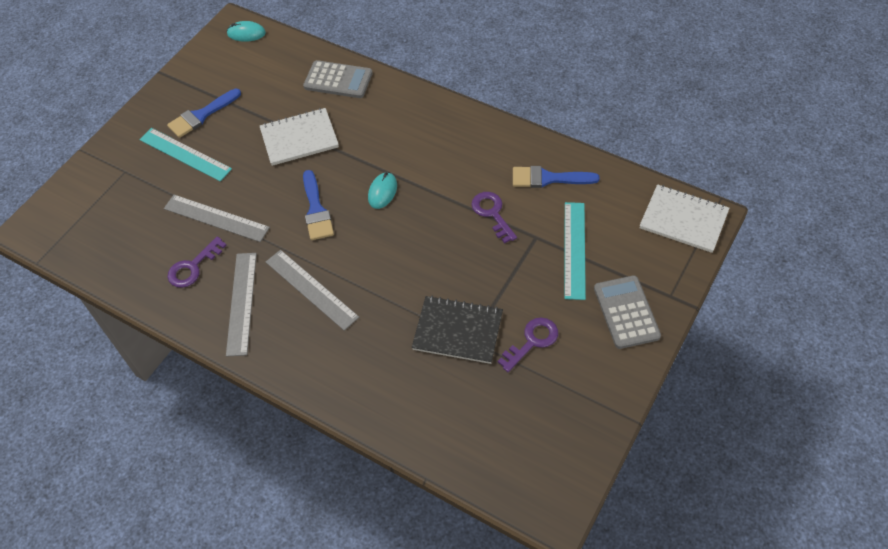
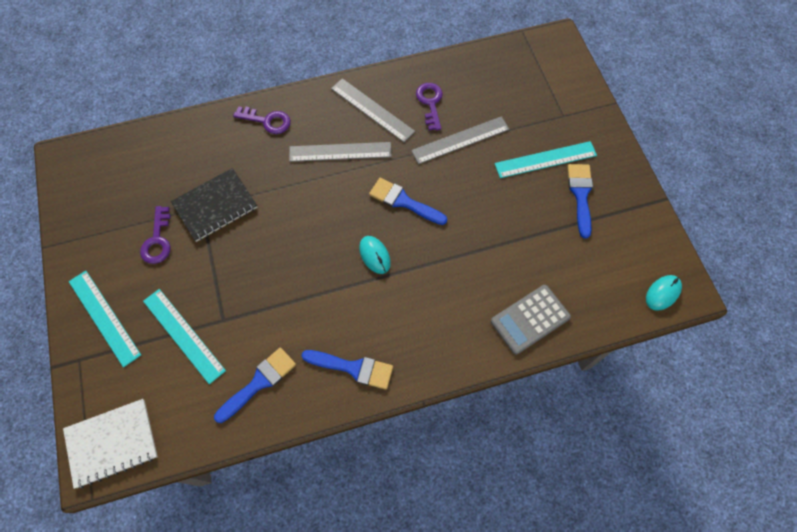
camera: 130 degrees right, 10 degrees up
(299, 138) = (488, 242): white notebook -> none
(478, 139) = (353, 368): none -> blue brush
(492, 214) = (274, 310): purple key -> purple key (267, 121)
(626, 312) = (104, 317): grey calculator -> turquoise ruler

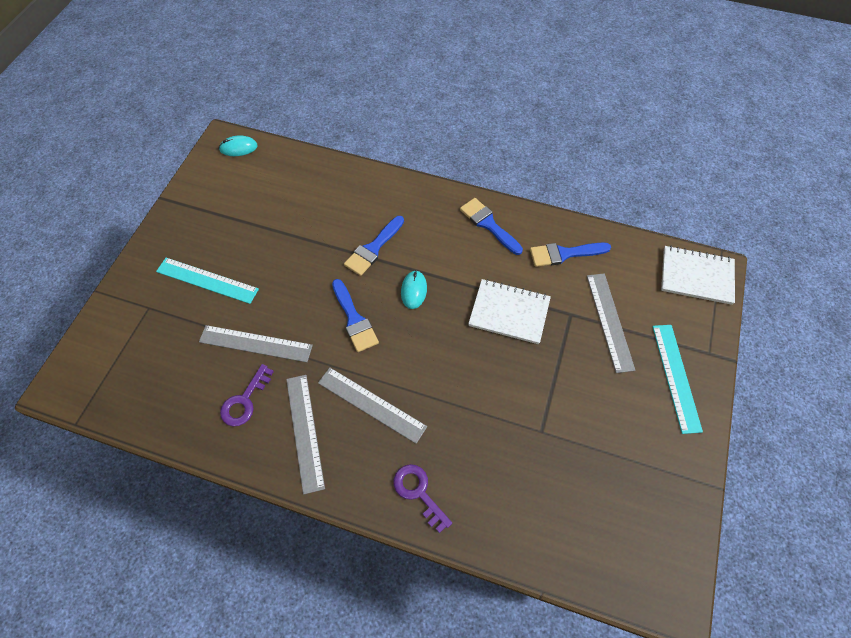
camera: 145 degrees left, 5 degrees down
(157, 240) = (599, 422): purple key -> none
(184, 335) = (609, 321): turquoise ruler -> grey ruler
(215, 206) = (526, 424): black notebook -> none
(279, 287) = (509, 312): none -> white notebook
(530, 319) = (340, 183): grey calculator -> none
(580, 195) = (214, 237): blue brush -> blue brush (373, 248)

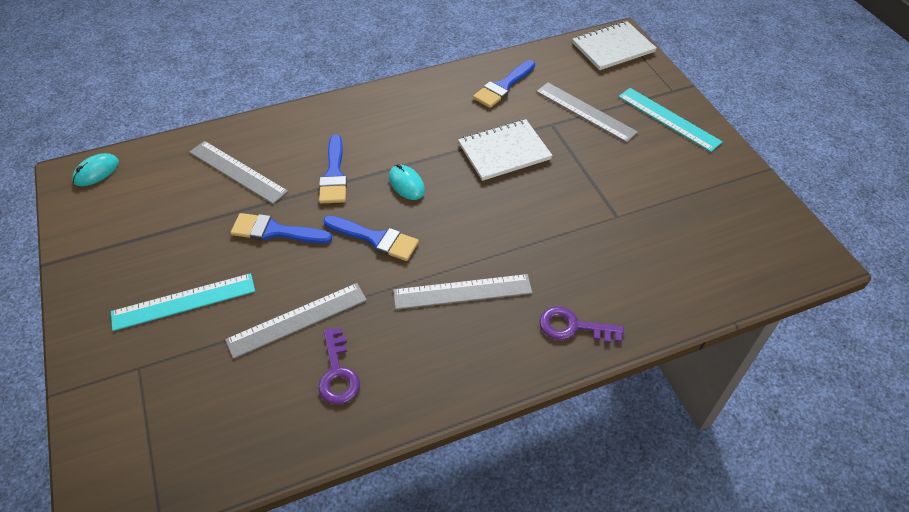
camera: 40 degrees left, 10 degrees down
(305, 431) = (425, 355): grey ruler -> grey ruler (238, 171)
(488, 224) = (419, 100): blue brush -> blue brush (275, 231)

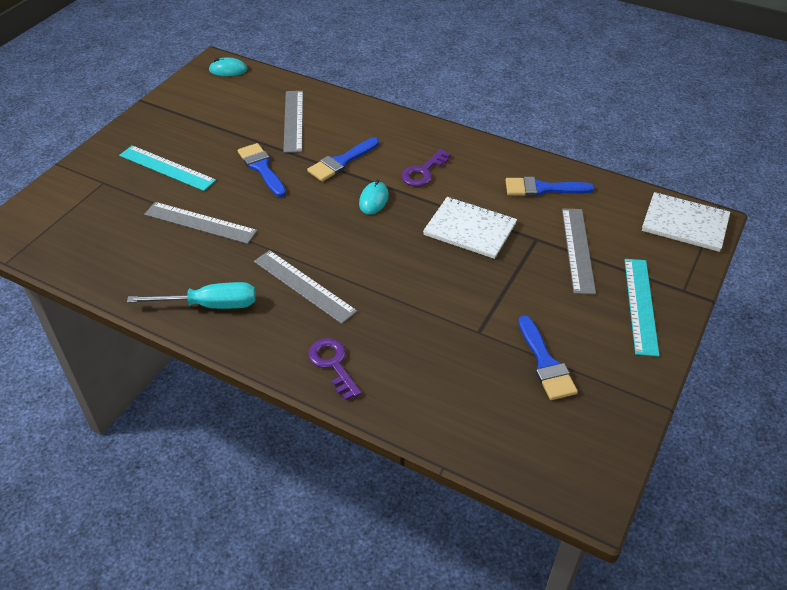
camera: 50 degrees right, 5 degrees down
(337, 372) = (176, 266): purple key -> purple key (423, 172)
(375, 239) = (305, 215): blue brush -> blue brush (545, 363)
(418, 375) = (210, 305): none -> turquoise screwdriver

